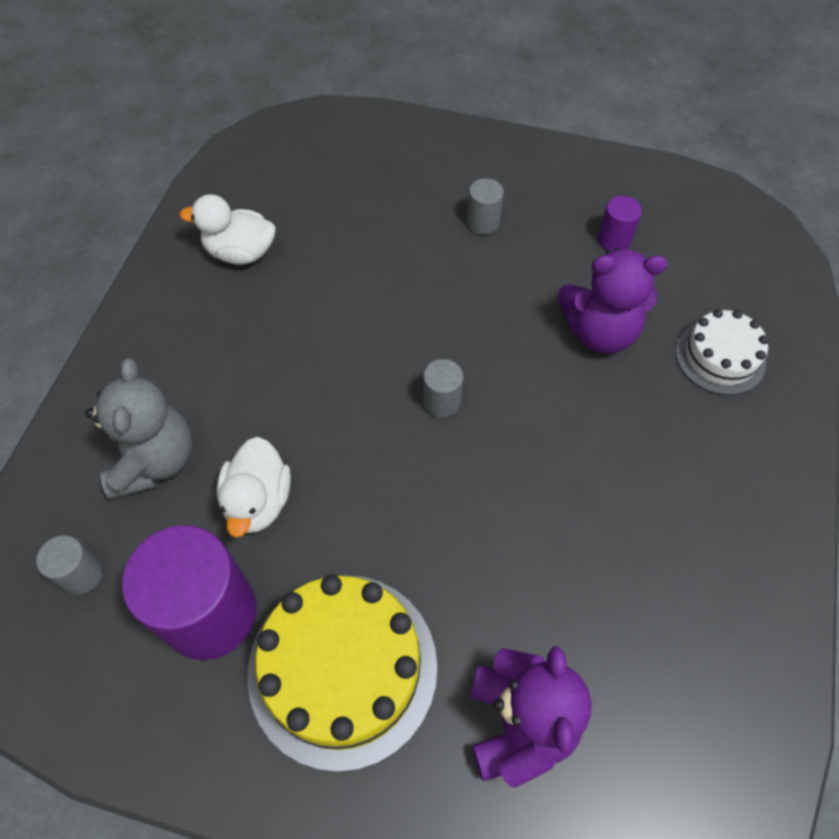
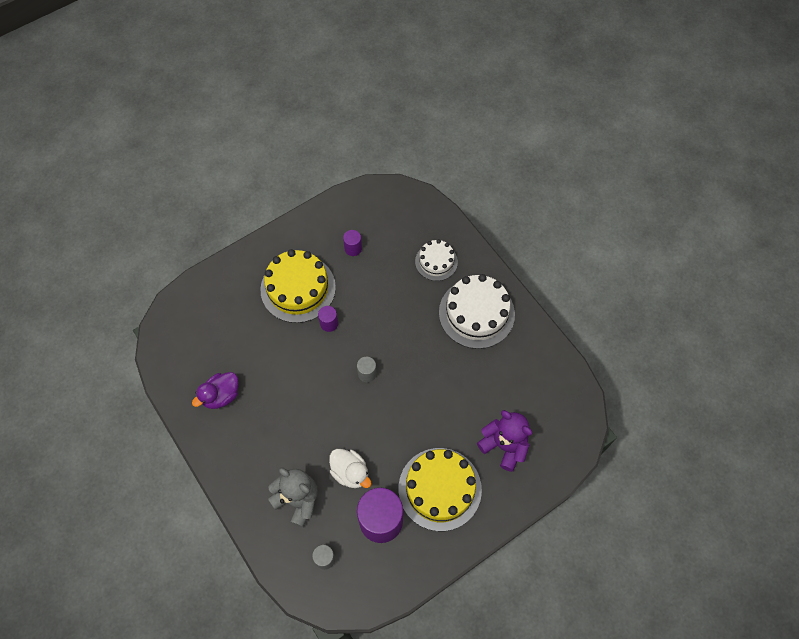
camera: 50 degrees left, 5 degrees up
(240, 252) = (221, 395): white duck -> purple duck
(470, 295) = (329, 323): none -> purple cylinder
(483, 222) = (298, 288): grey cylinder -> yellow cake
(600, 332) = (389, 292): purple teddy bear -> none
(705, 481) = (476, 313): none -> white cake

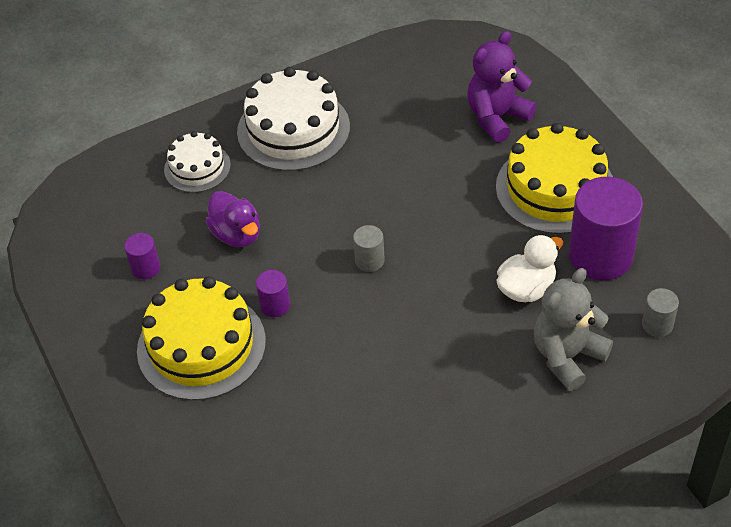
camera: 80 degrees left, 15 degrees down
(221, 395) = (381, 461): purple duck -> purple duck (237, 234)

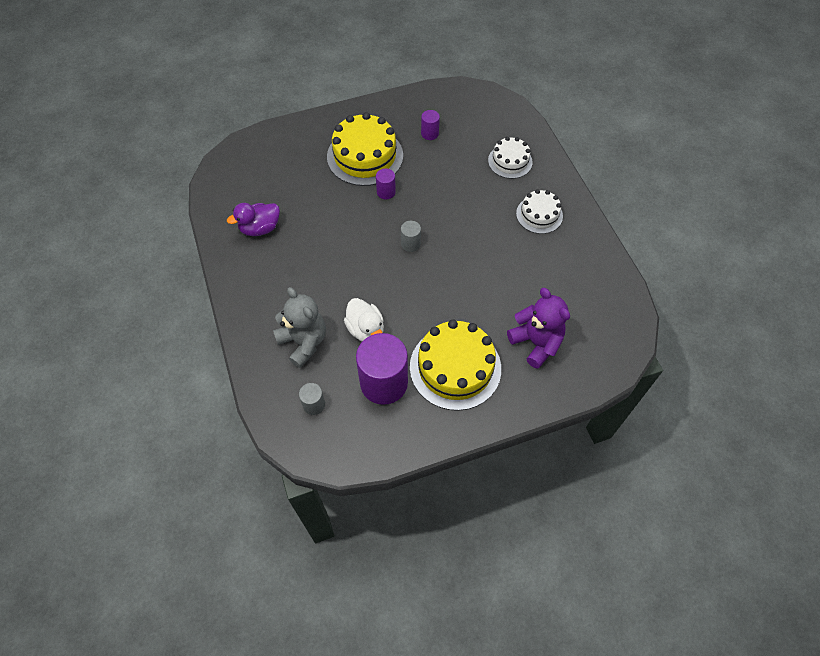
camera: 95 degrees right, 10 degrees up
(237, 234) = (447, 177): purple duck -> purple duck (260, 228)
(293, 129) = (539, 215): white cake -> white cake, size x0.58

